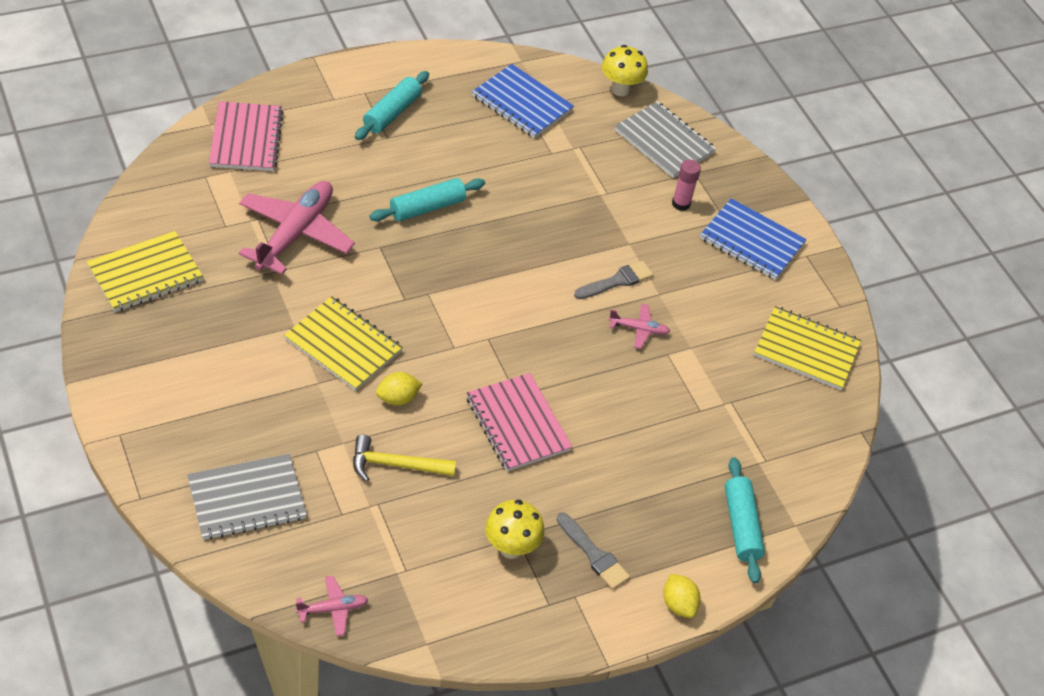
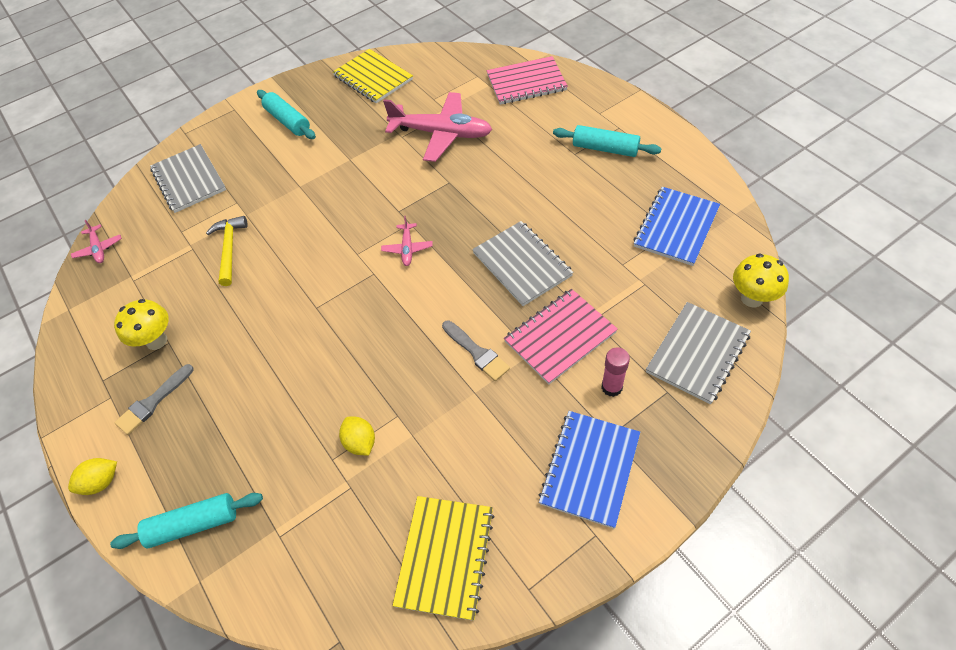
camera: 90 degrees right, 5 degrees up
(343, 345) = (339, 189): yellow notebook -> none
(397, 398) = (294, 233): yellow lemon -> yellow lemon (360, 442)
(427, 208) = (506, 198): turquoise rolling pin -> turquoise rolling pin (288, 121)
(518, 424) = (285, 315): pink notebook -> pink notebook (560, 337)
(523, 221) = (522, 264): none -> grey notebook
(639, 329) = (421, 384): pink plane -> pink plane (407, 248)

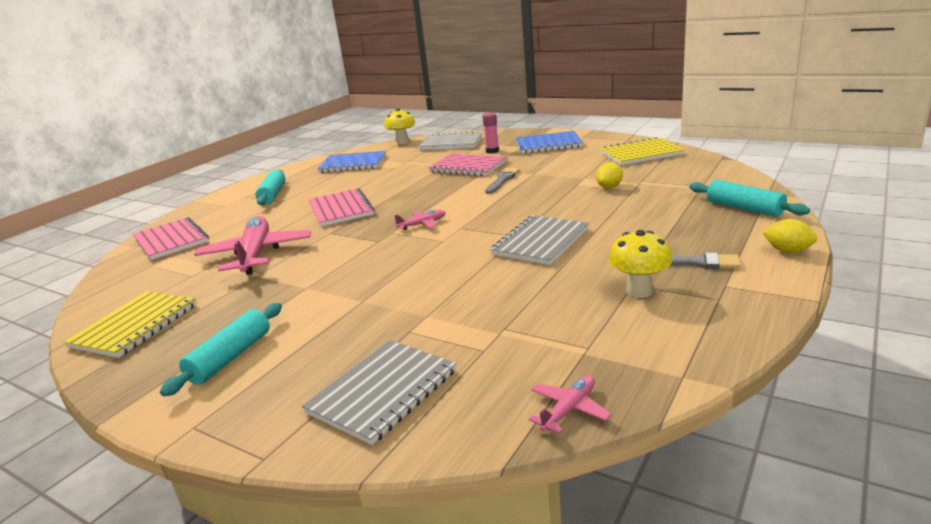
camera: 115 degrees left, 30 degrees down
(229, 249) = (486, 303): yellow hammer -> none
(506, 196) = (341, 209): none -> pink notebook
(522, 264) = (413, 188): grey notebook -> grey notebook (541, 242)

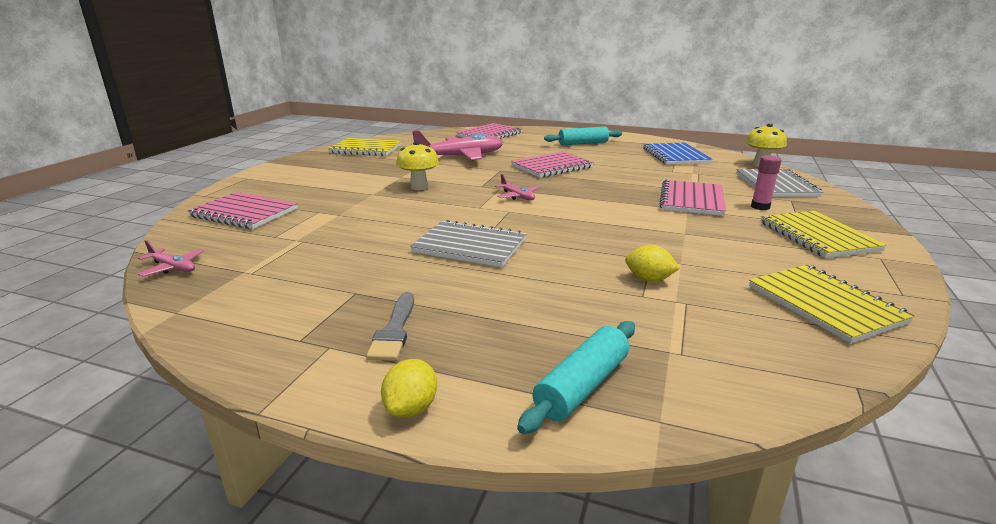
camera: 75 degrees right, 0 degrees up
(231, 357) = (314, 173): turquoise rolling pin -> none
(382, 392) = (244, 213): grey notebook -> pink notebook
(502, 180) = (652, 219): grey brush -> none
(548, 144) = (818, 236): blue notebook -> yellow notebook
(639, 291) = (339, 295): yellow mushroom -> yellow mushroom (419, 187)

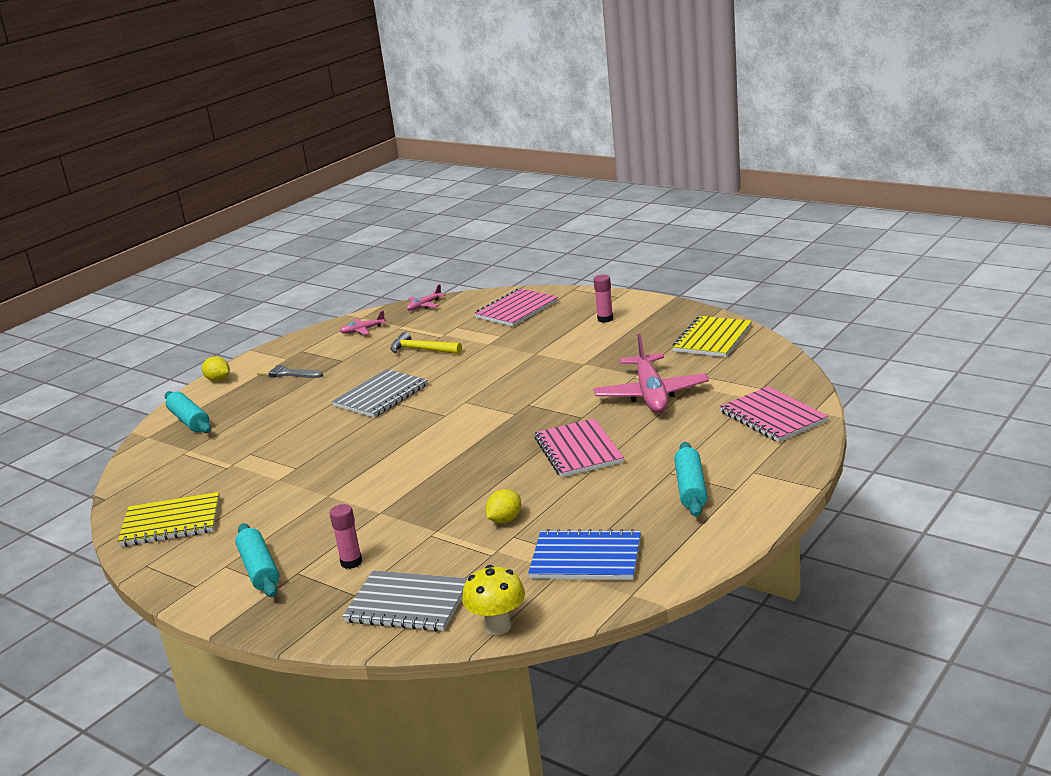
camera: 110 degrees right, 0 degrees up
(303, 178) = (605, 319): none -> pink glue stick
(341, 245) = (422, 350): none -> yellow hammer
(419, 187) = (542, 373): yellow mushroom -> none
(517, 196) = (482, 421): pink plane -> pink plane (363, 330)
(649, 279) = (267, 460): yellow lemon -> yellow lemon (505, 520)
(692, 200) = (403, 522): pink notebook -> none
(818, 236) = (259, 569): yellow notebook -> turquoise rolling pin

